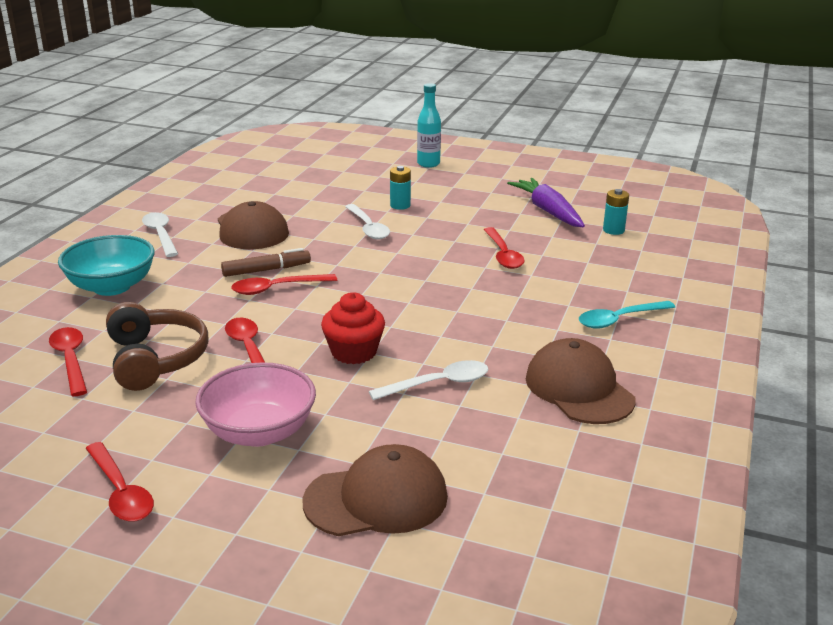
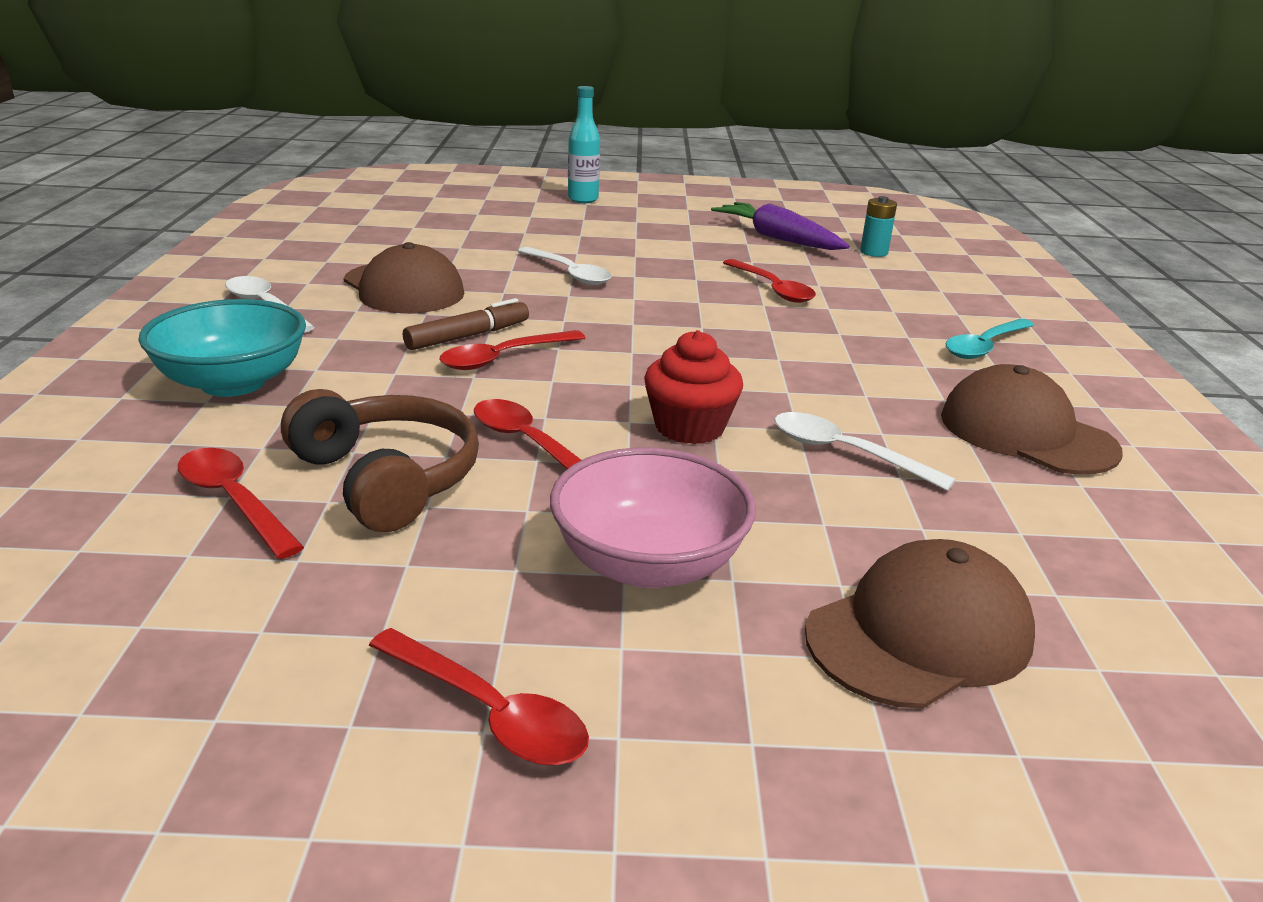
camera: 20 degrees left, 0 degrees up
(400, 205) = (588, 245): turquoise battery -> none
(438, 384) = (845, 453): white spoon -> white spoon turned 105 degrees counterclockwise

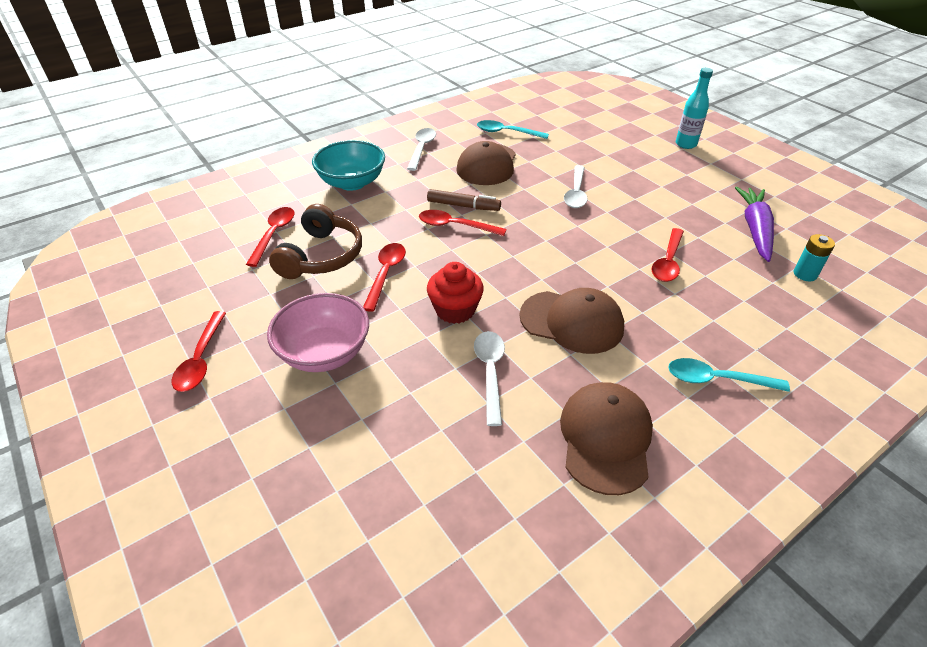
camera: 55 degrees right, 15 degrees up
(356, 251) = (506, 132): none -> turquoise spoon
(919, 634) = (342, 461): brown cap -> brown cap (572, 322)

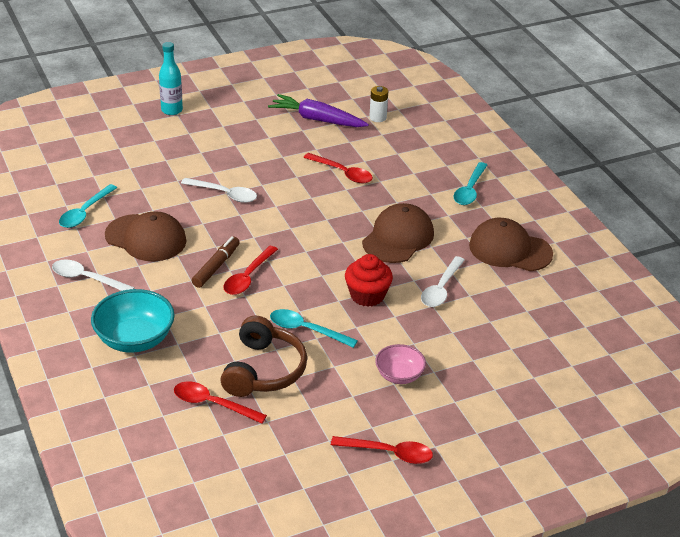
camera: 80 degrees left, 5 degrees down
(322, 256) = (264, 370): brown headphones -> brown headphones turned 75 degrees clockwise
(324, 353) = (399, 375): pink bowl -> pink bowl, size x0.60
(386, 274) = (306, 330): red spoon -> turquoise spoon
(490, 372) = (441, 289): white spoon -> white spoon turned 75 degrees counterclockwise
(805, 274) = (378, 117): turquoise battery -> white battery

